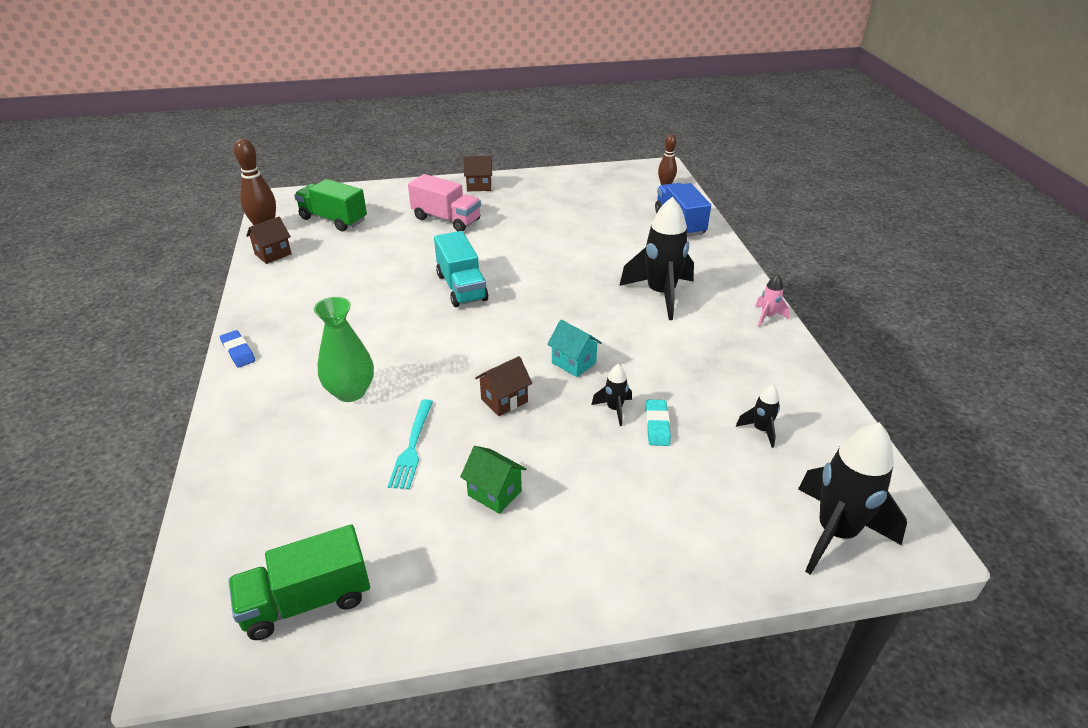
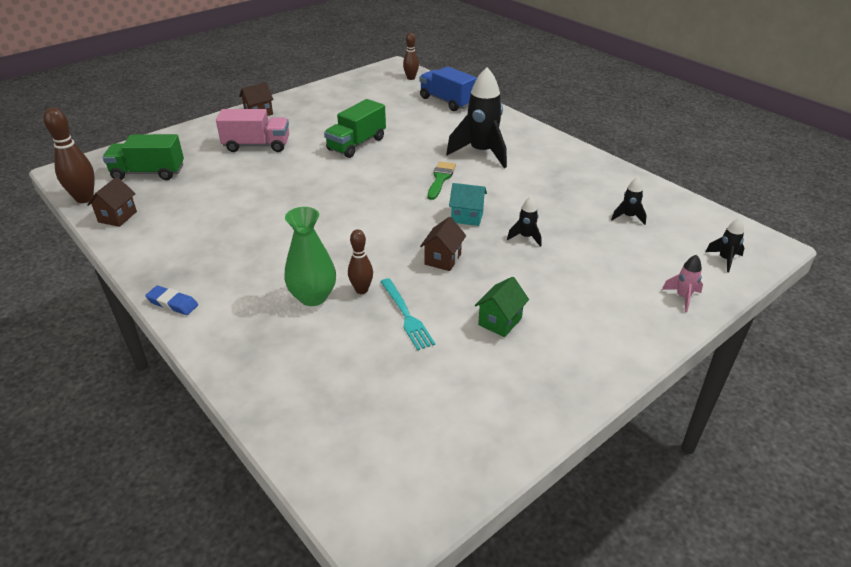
camera: 30 degrees left, 0 degrees up
(307, 601) = (438, 450): green truck -> green truck (356, 144)
(398, 402) = (361, 290): none -> brown bowling pin
(461, 287) = (325, 192): turquoise truck -> none
(494, 493) = (500, 321): green house -> green house turned 60 degrees counterclockwise
(587, 310) = (440, 179): none -> green brush
(657, 425) = (563, 237): turquoise eraser -> none
(767, 317) = (565, 146): pink rocket -> pink rocket (682, 297)
(835, 533) = (725, 259): black rocket -> black rocket, size x0.46

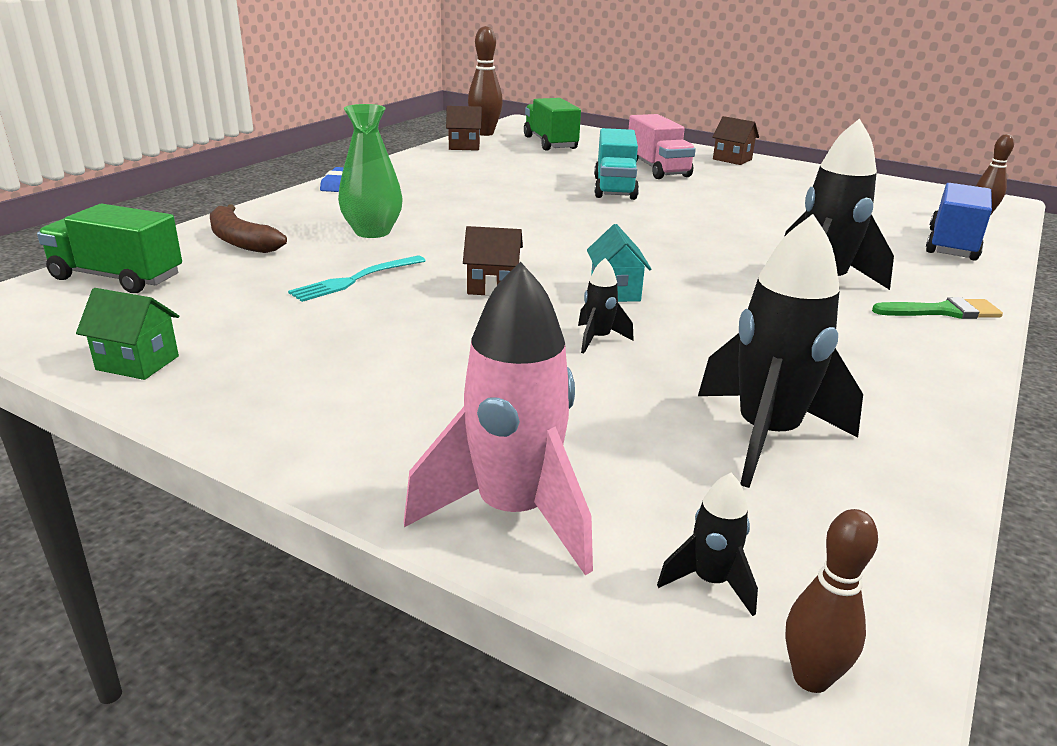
camera: 70 degrees right, 10 degrees down
(286, 172) = (614, 188): none -> turquoise truck
(294, 371) = (241, 241): none -> brown banana
(356, 144) = (729, 209): green truck -> green truck (117, 277)
(361, 290) = (397, 251): brown bowling pin -> brown bowling pin (811, 678)
(440, 179) = (703, 265): green brush -> green brush (943, 311)
(500, 321) = (364, 337): green house -> green house (137, 363)
(628, 217) = (766, 436): black rocket -> black rocket, size x2.19
(682, 297) = (513, 513): pink rocket -> pink rocket, size x2.19

